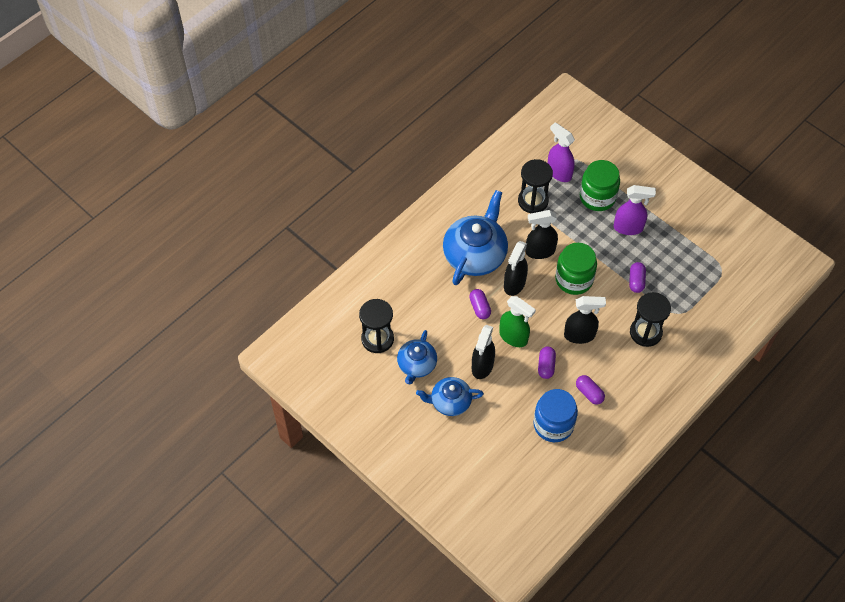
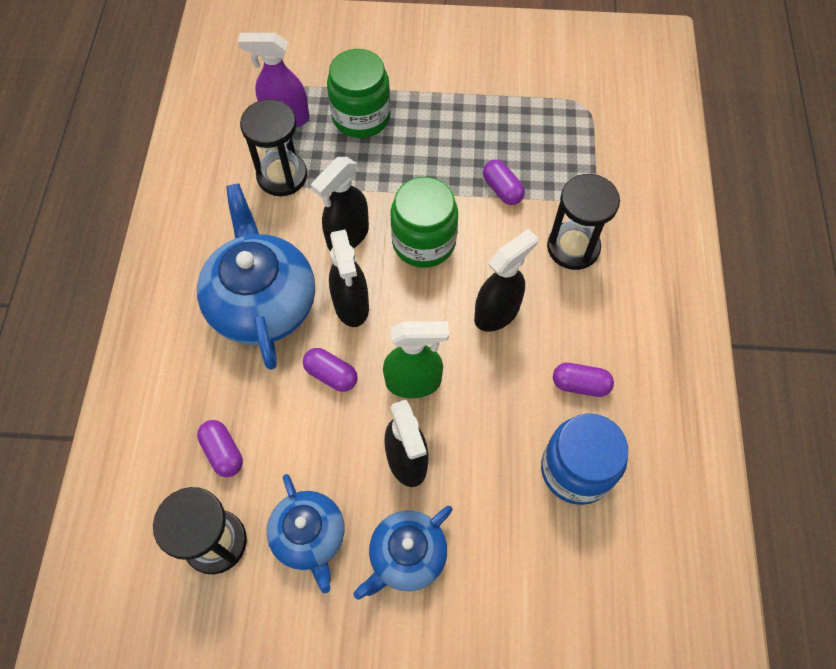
camera: 40 degrees left, 5 degrees up
(546, 366) = (492, 390): purple capsule -> purple capsule (223, 452)
(628, 228) = (432, 129): purple spray bottle -> none

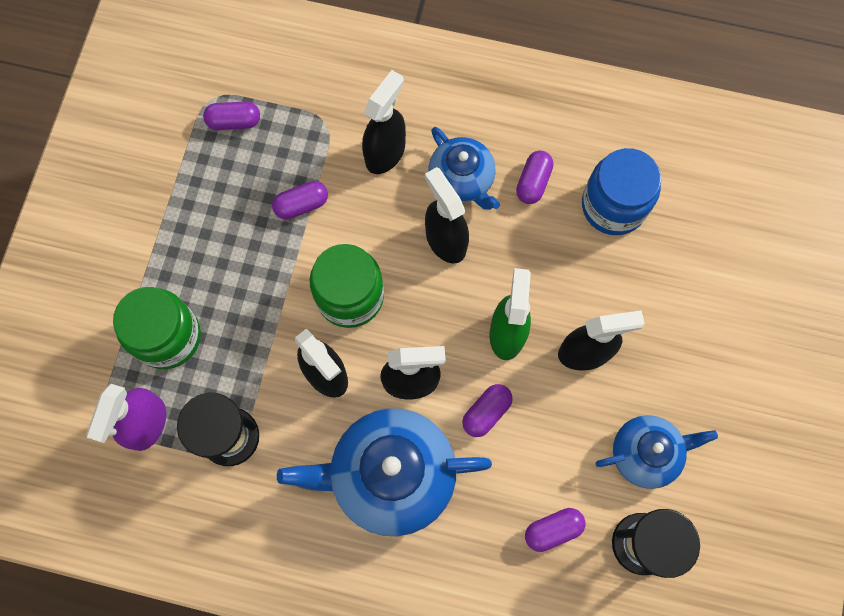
camera: 80 degrees left, 10 degrees up
(406, 556) = (673, 368): blue teapot -> blue teapot (462, 179)
(567, 125) = (234, 121): none -> purple capsule
(573, 247) = (385, 152): black hourglass -> black spray bottle

